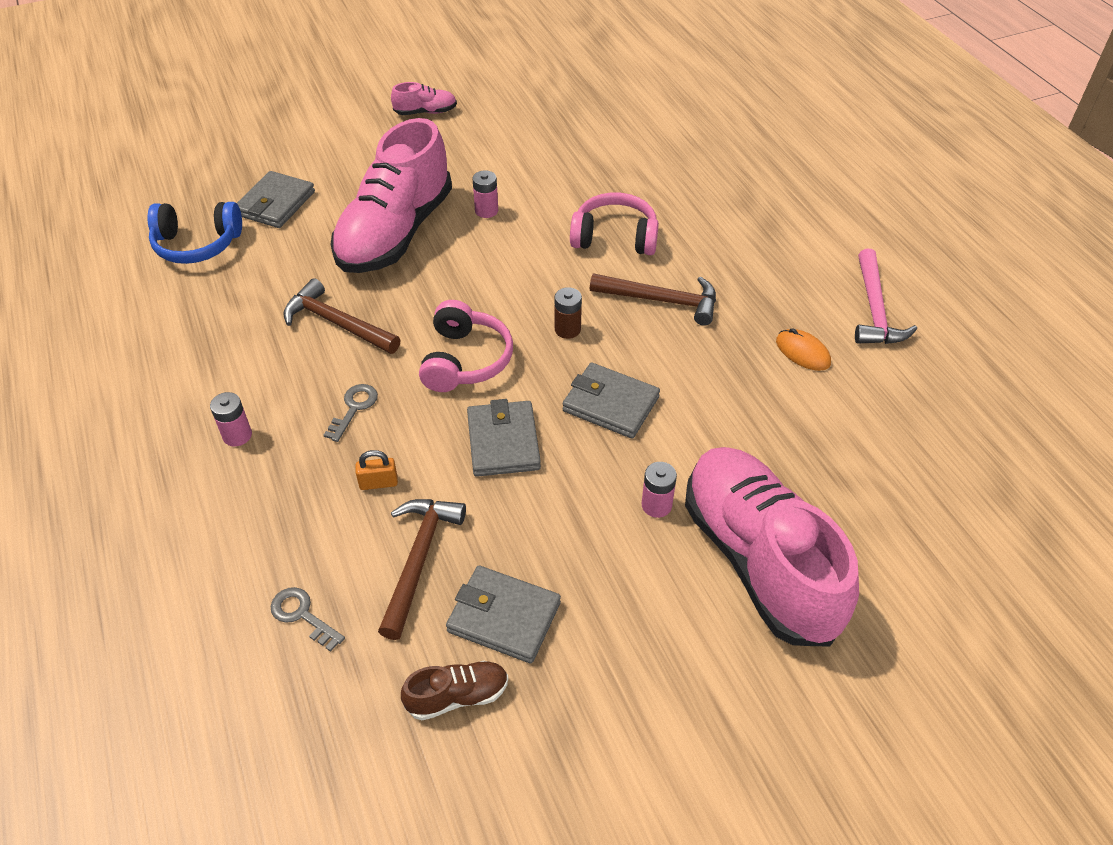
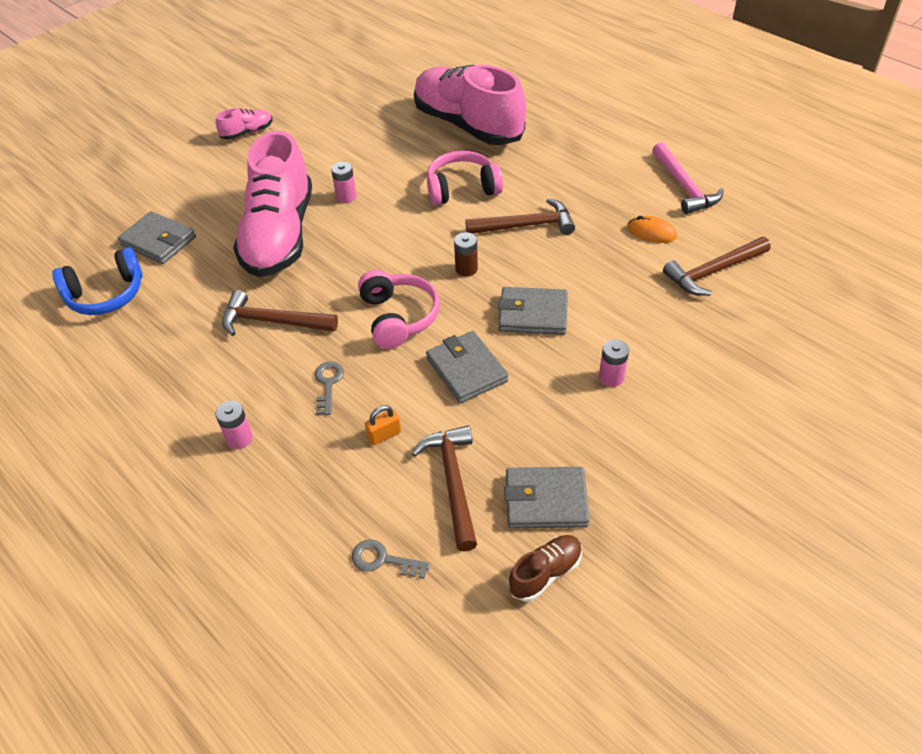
camera: 20 degrees left, 0 degrees up
(276, 204) = (158, 241): grey wallet -> grey wallet turned 60 degrees counterclockwise
(759, 560) = (707, 391): pink shoe -> pink shoe (468, 125)
(849, 422) = (712, 272): none -> brown hammer

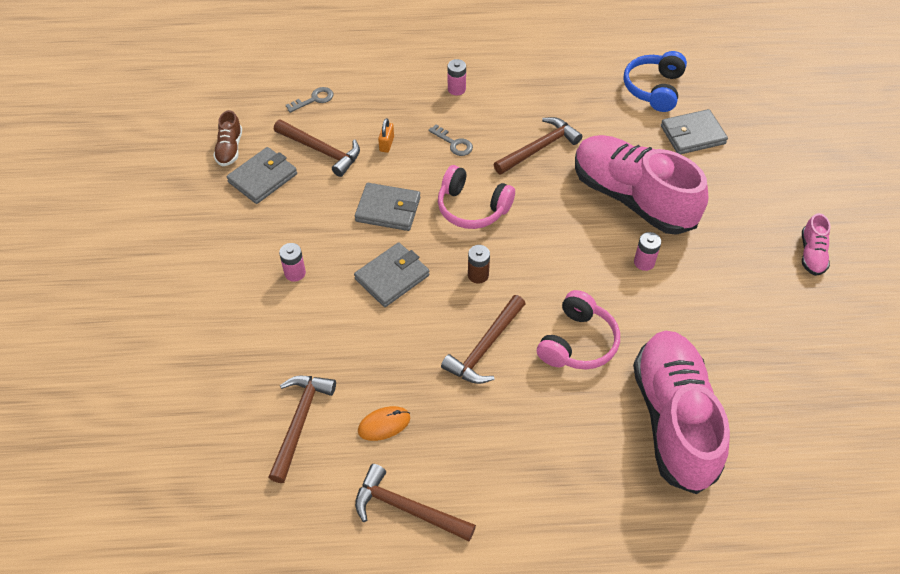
camera: 130 degrees right, 5 degrees up
(468, 125) = (674, 419): pink shoe -> pink shoe turned 90 degrees counterclockwise
(684, 187) = (406, 508): pink hammer -> brown hammer

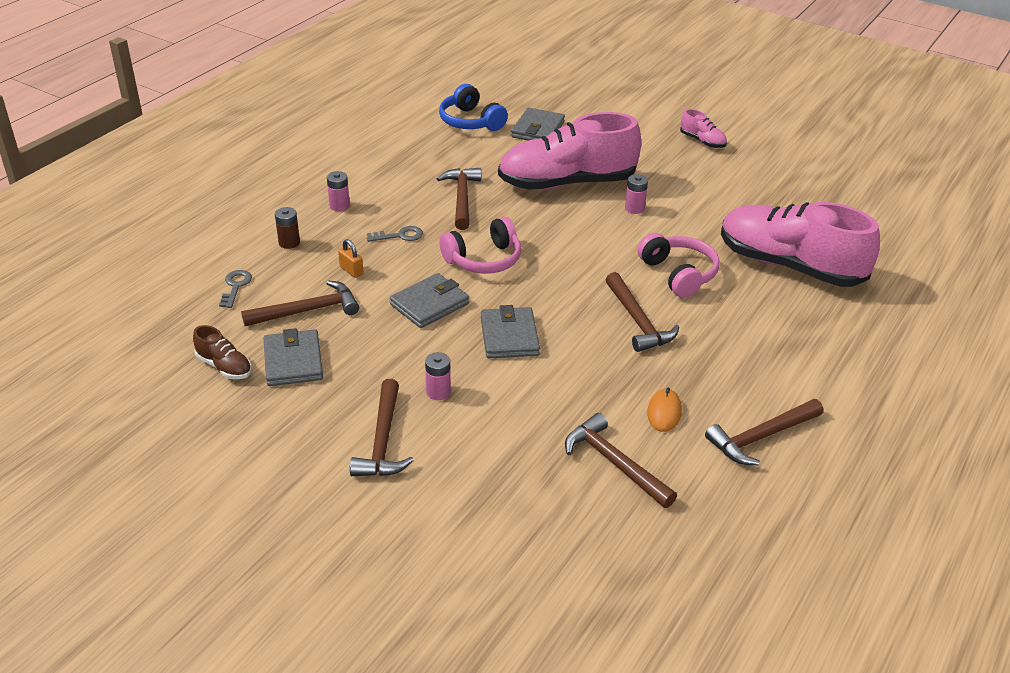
camera: 55 degrees left, 15 degrees down
(221, 274) = (382, 441): none -> brown hammer
(478, 275) = (559, 290): brown battery -> brown battery (289, 243)

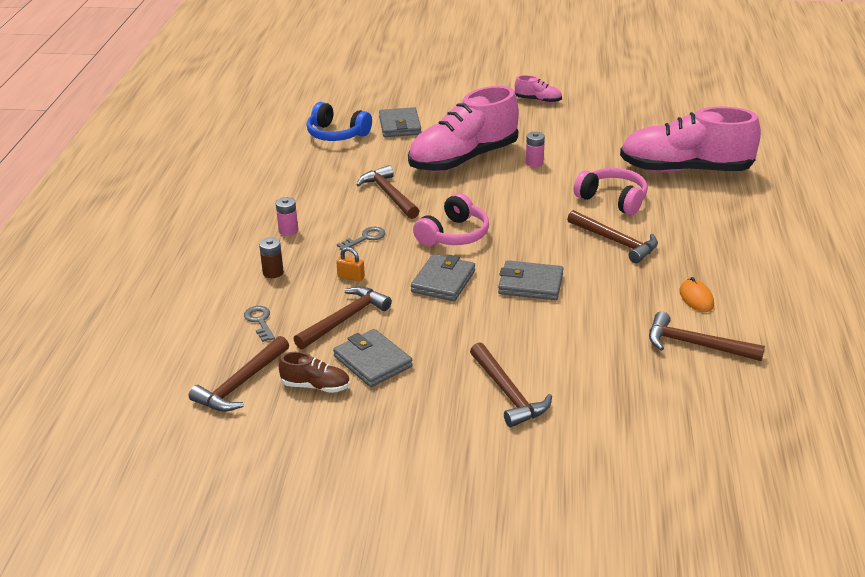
camera: 25 degrees left, 5 degrees down
(438, 392) = (515, 342): pink battery -> none
(509, 336) = (530, 284): grey wallet -> grey wallet turned 45 degrees counterclockwise
(760, 437) = (777, 291): brown hammer -> brown hammer (240, 384)

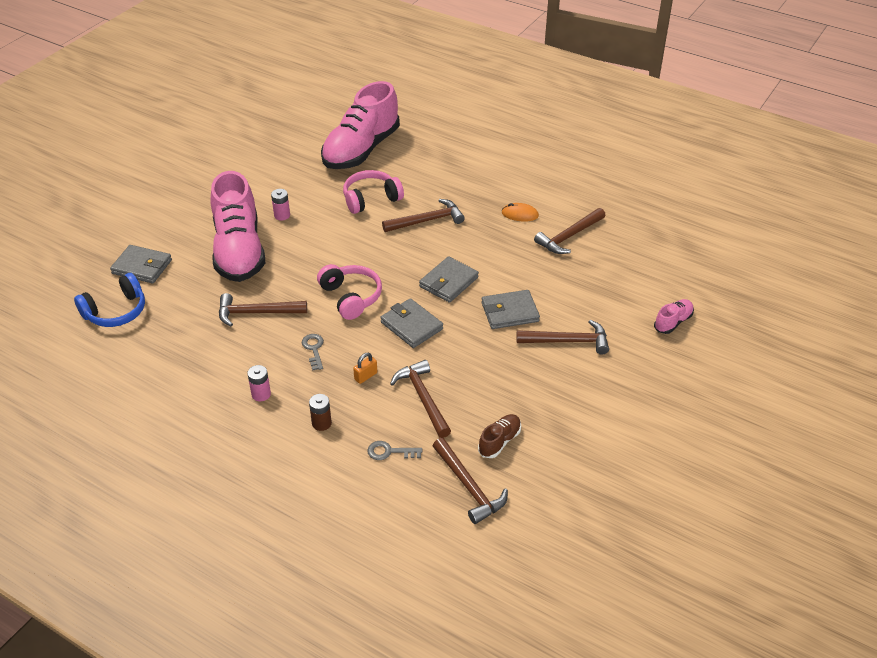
camera: 65 degrees left, 10 degrees up
(372, 361) = (489, 399): grey wallet -> grey wallet (509, 312)
(538, 100) = (182, 174): pink shoe -> pink shoe (673, 322)

